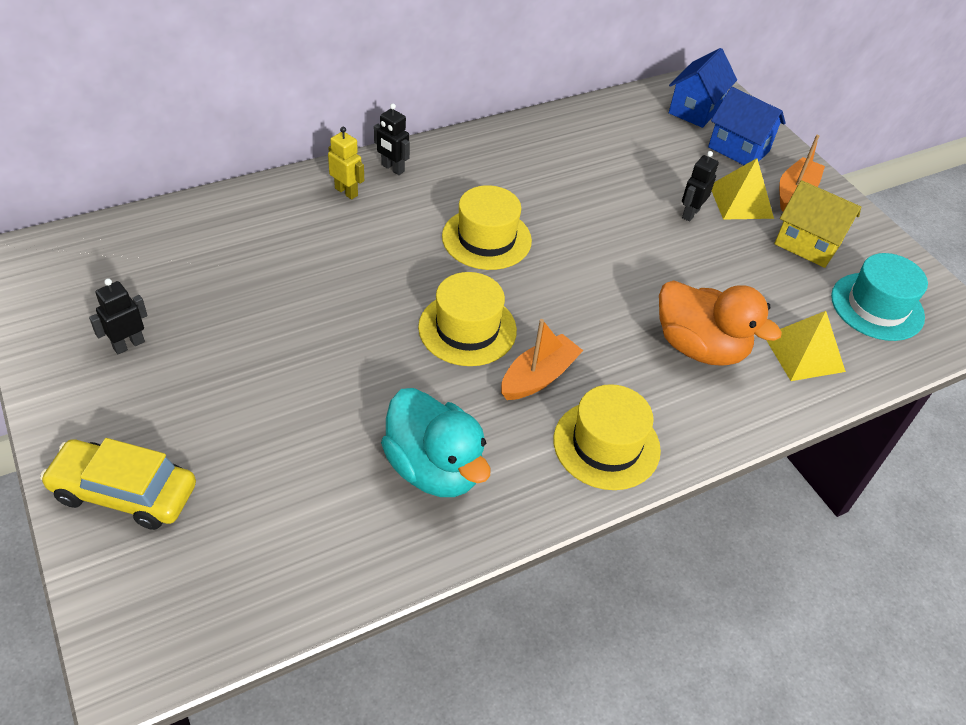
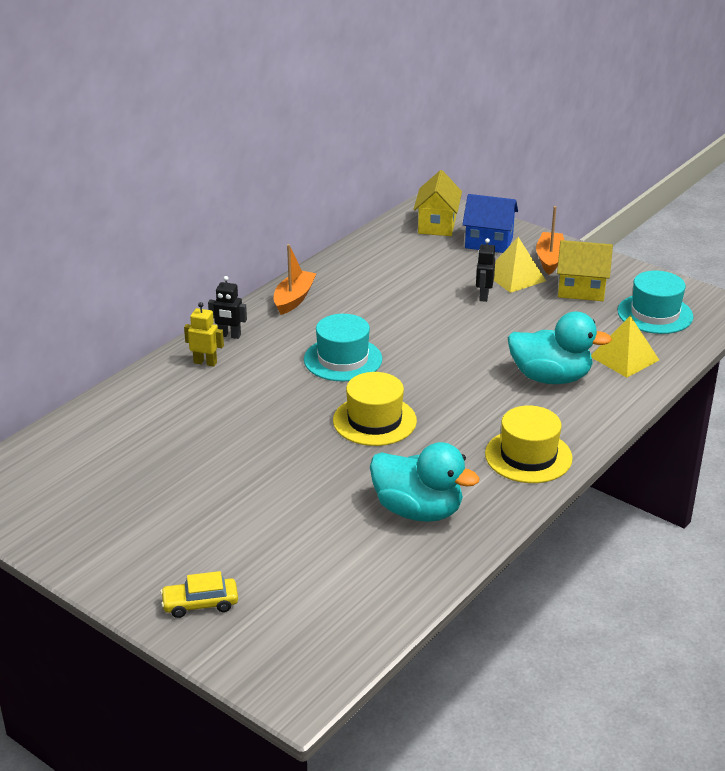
camera: 20 degrees left, 15 degrees down
(124, 492) = (200, 603): yellow car -> yellow car, size x0.62
(128, 345) = (118, 516): black robot -> none
(486, 238) = (343, 359): yellow hat -> turquoise hat
(538, 377) = (450, 433): orange boat -> orange boat (294, 299)
(695, 110) = (437, 225): blue house -> yellow house
(699, 347) = (550, 378): orange duck -> turquoise duck

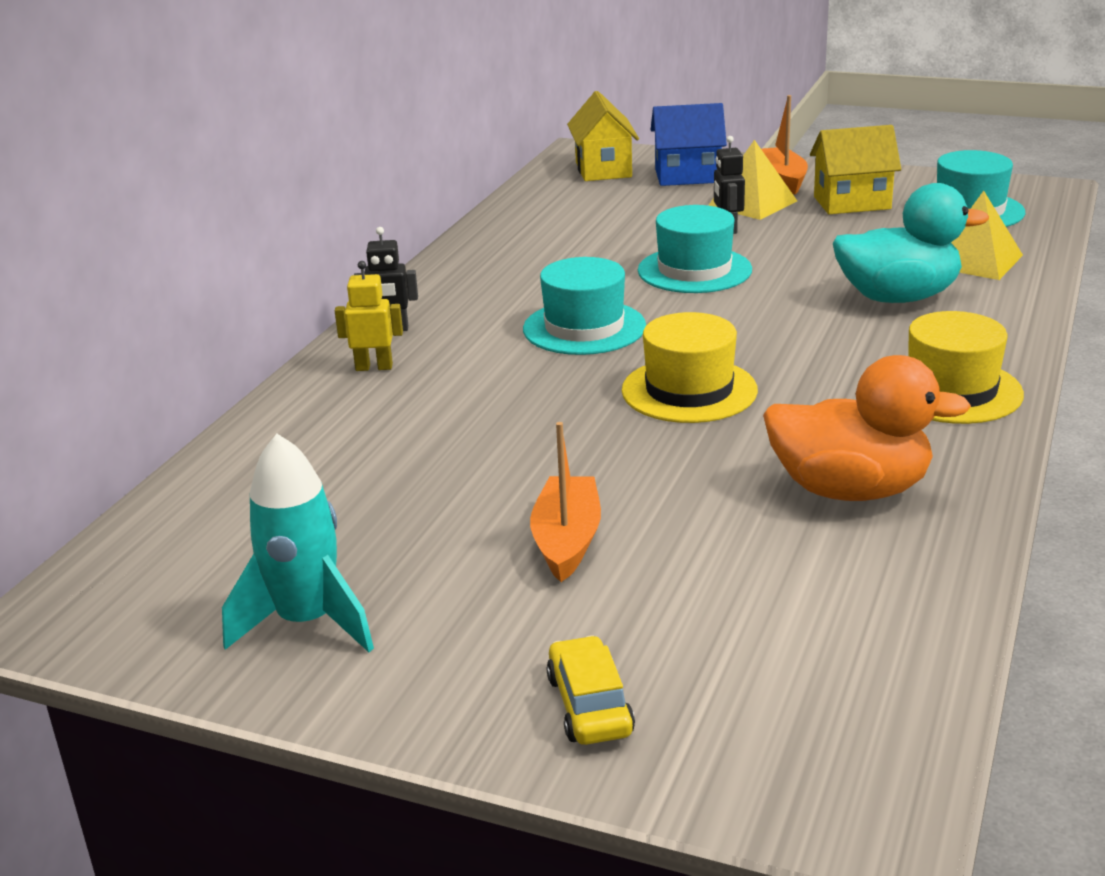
camera: 15 degrees left, 5 degrees down
(89, 523) = (307, 622): none -> turquoise rocket
(200, 603) = (590, 705): yellow car -> yellow car turned 105 degrees clockwise
(294, 299) = (460, 273): orange boat -> orange boat (567, 540)
(418, 510) = (850, 490): turquoise duck -> orange duck
(439, 327) = (694, 270): none -> turquoise hat

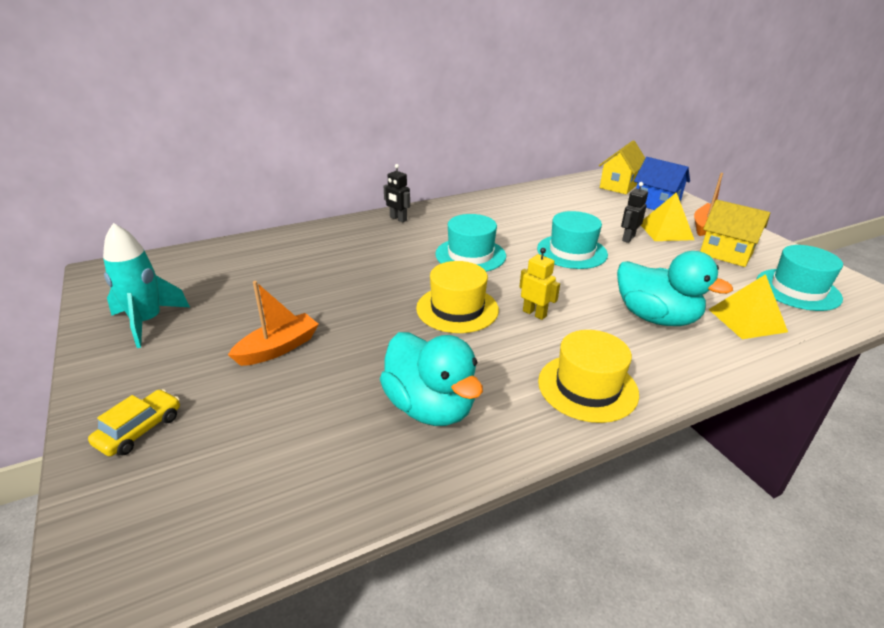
camera: 40 degrees right, 5 degrees up
(374, 367) = (362, 231): yellow robot -> yellow robot (534, 313)
(850, 490) = (430, 407): orange duck -> turquoise duck

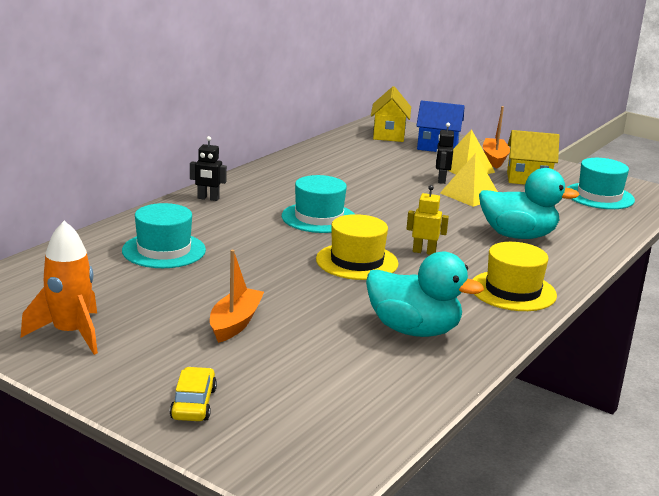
camera: 30 degrees left, 10 degrees down
(147, 322) = (70, 334): turquoise rocket -> orange rocket
(572, 251) = (405, 199): turquoise hat -> turquoise hat (164, 250)
(747, 320) = (582, 224): yellow pyramid -> yellow pyramid (470, 195)

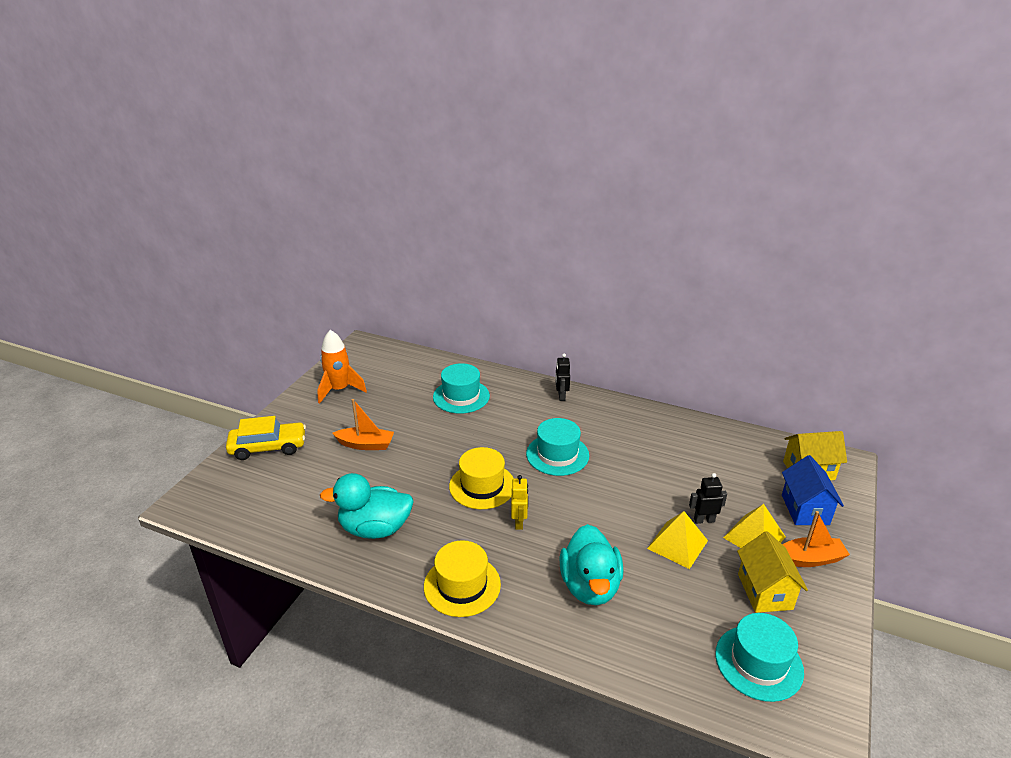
camera: 80 degrees right, 10 degrees up
(194, 404) = (268, 447): yellow car -> yellow car, size x1.60
(414, 330) = (375, 528): turquoise duck -> turquoise duck turned 75 degrees clockwise

